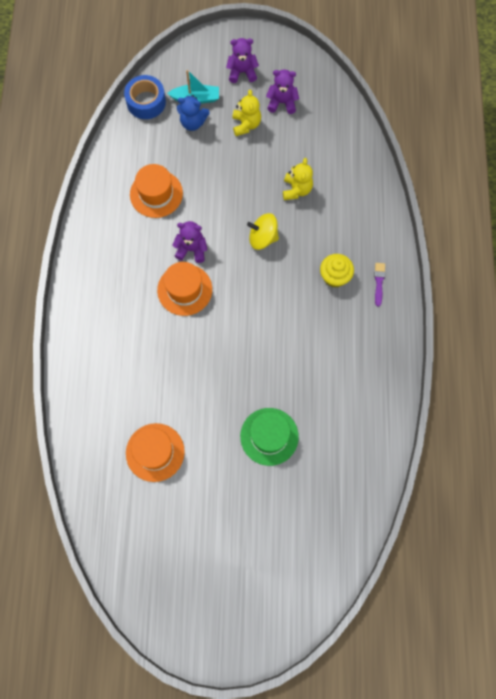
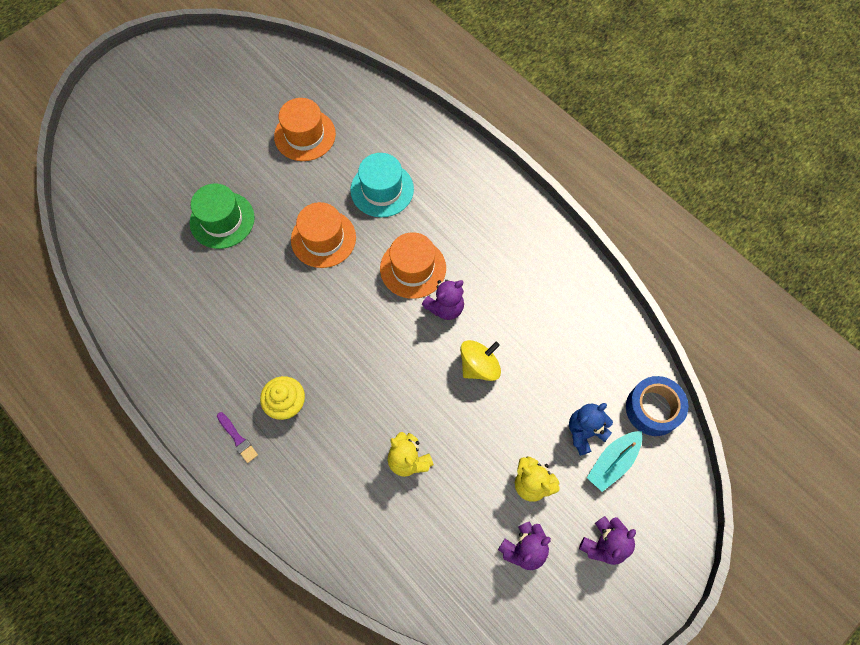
camera: 135 degrees right, 5 degrees down
(148, 360) = (382, 189): none -> turquoise hat
(156, 194) = (534, 327): orange hat -> orange hat (323, 238)
(263, 238) = (392, 378): yellow spinning top -> yellow spinning top (479, 366)

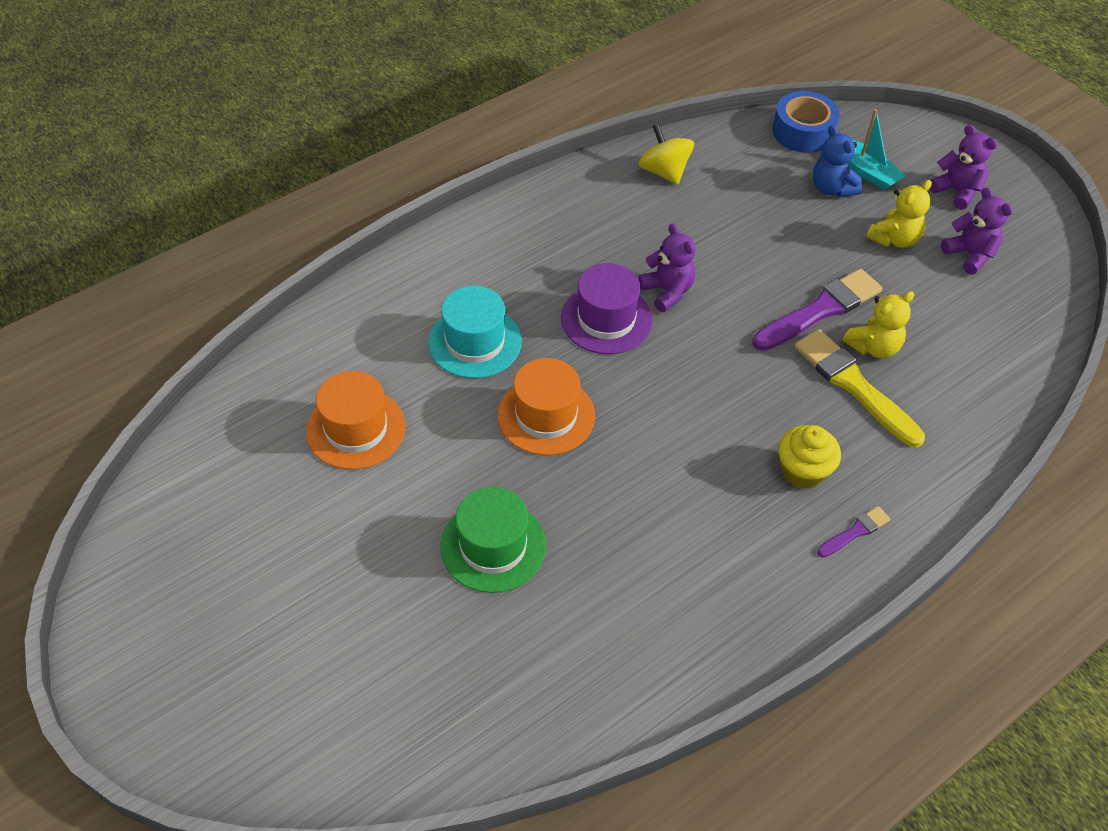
camera: 85 degrees left, 15 degrees down
(368, 443) = (854, 385): none -> yellow brush
(413, 268) = (606, 319): orange hat -> purple hat
(441, 419) = (820, 310): none -> purple brush
(479, 366) = (750, 268): yellow spinning top -> yellow spinning top (664, 171)

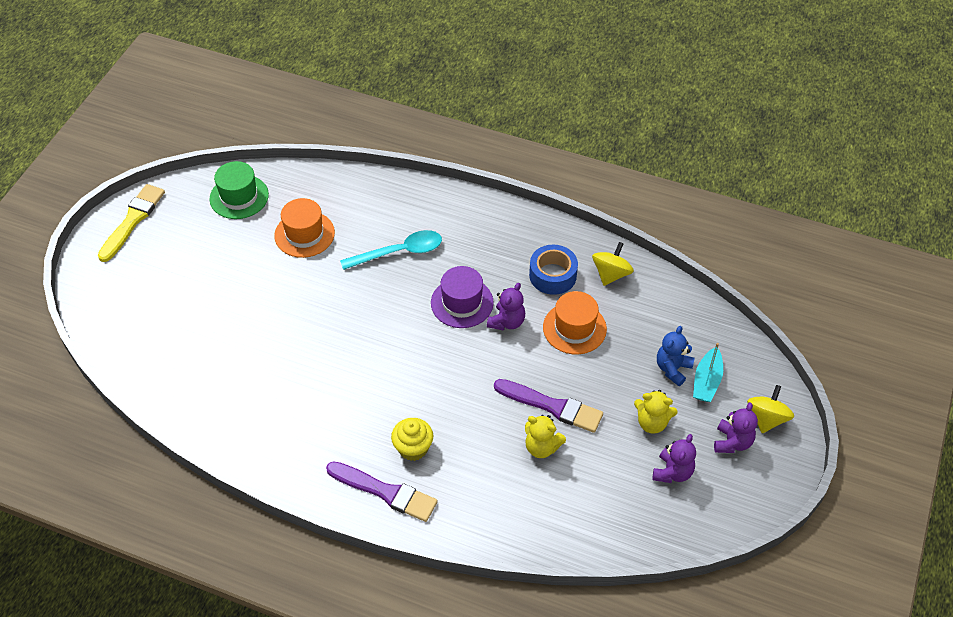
camera: 60 degrees right, 0 degrees up
(475, 342) = (399, 252): turquoise hat -> turquoise spoon
(493, 546) = (268, 328): green hat -> green hat (239, 197)
(546, 415) = (370, 309): orange hat -> orange hat (574, 328)
(803, 131) = (716, 330): blue tape -> blue tape (552, 275)
(854, 385) = (501, 449): yellow brush -> yellow brush (133, 220)
(855, 532) = (385, 492): purple brush -> purple brush, size x2.03
(941, 152) = (766, 418): none -> yellow spinning top

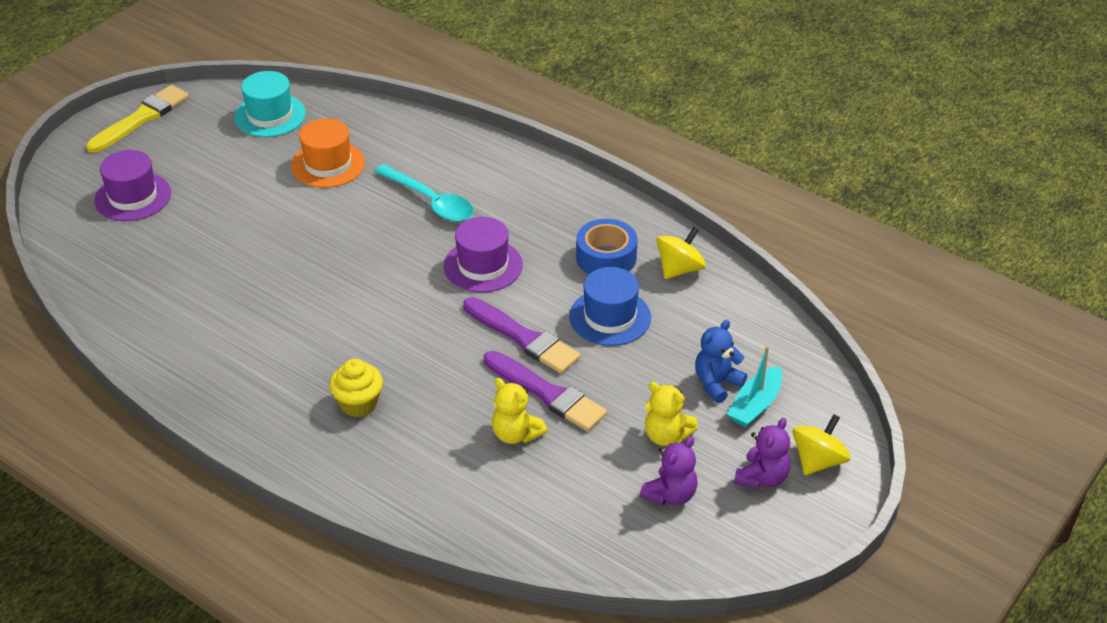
camera: 15 degrees right, 10 degrees down
(157, 297) = (133, 197): none -> purple hat
(239, 197) = (270, 115): green hat -> turquoise hat
(385, 492) = (305, 442): purple brush -> purple brush (523, 338)
(399, 252) = (431, 201): turquoise spoon -> turquoise spoon turned 45 degrees clockwise
(507, 322) = (529, 295): purple teddy bear -> none
(574, 328) = (610, 317): orange hat -> blue hat

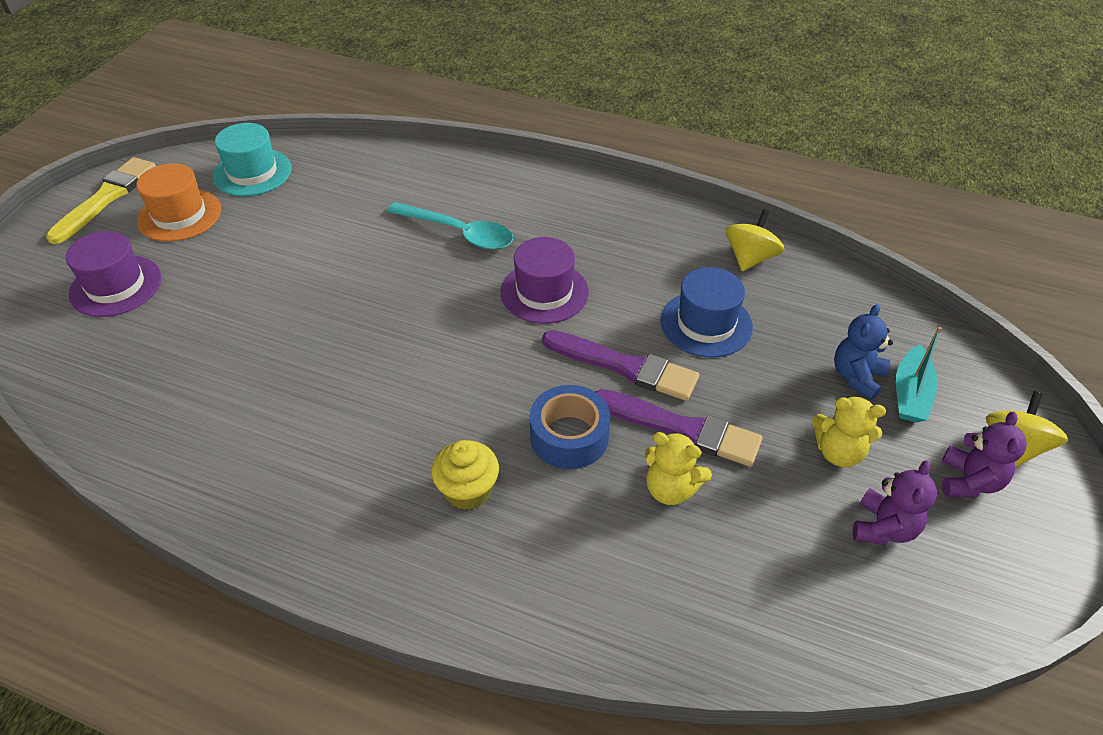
camera: 15 degrees left, 5 degrees up
(328, 164) = (333, 213): orange hat -> orange hat (179, 215)
(606, 257) = (669, 259): blue tape -> blue tape (569, 436)

